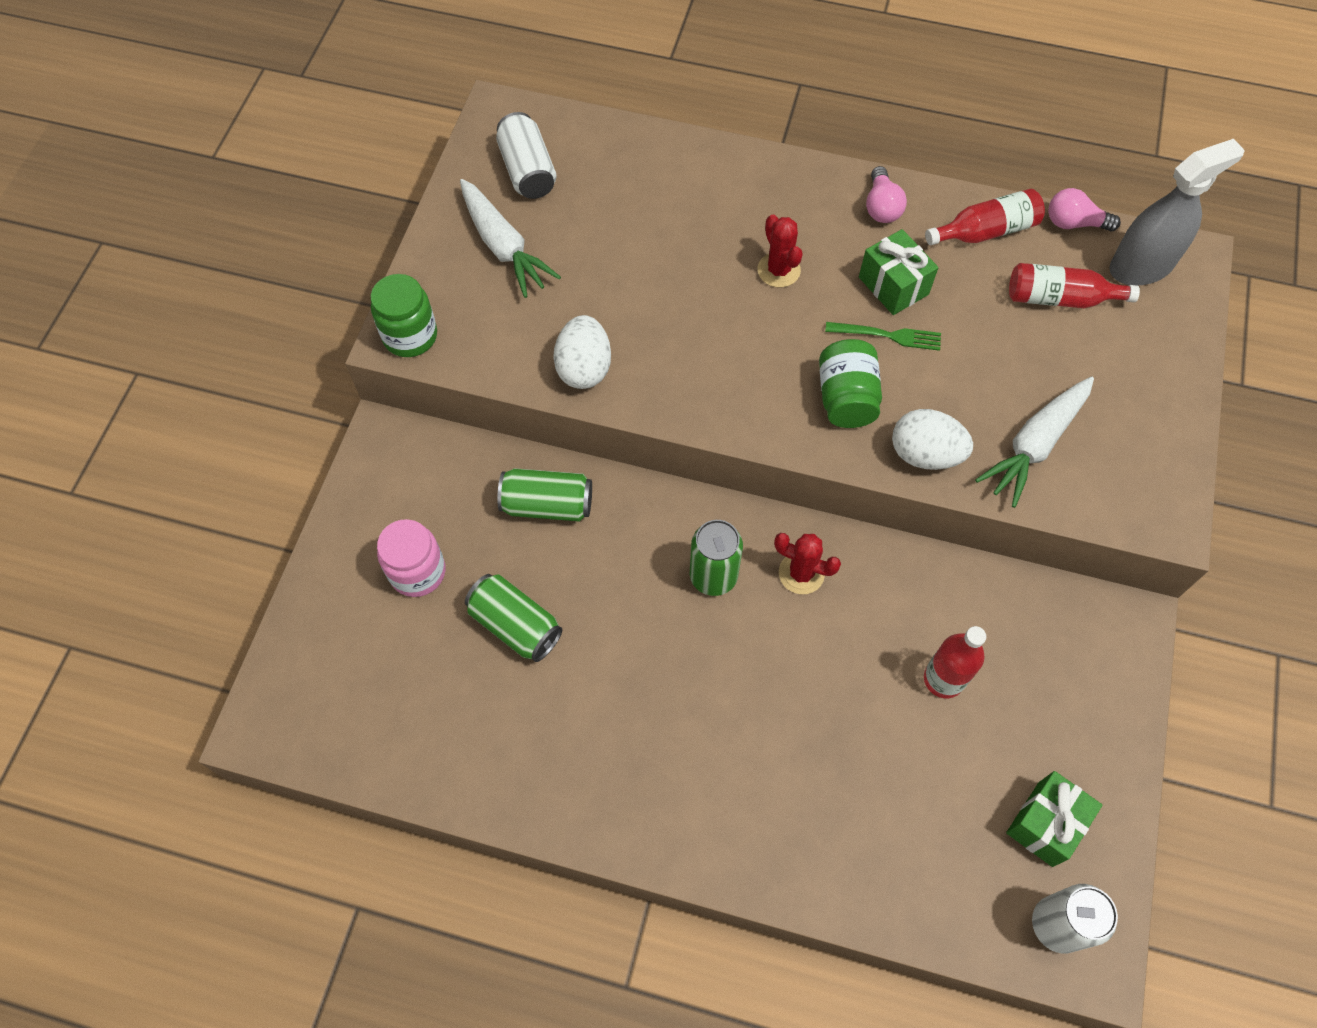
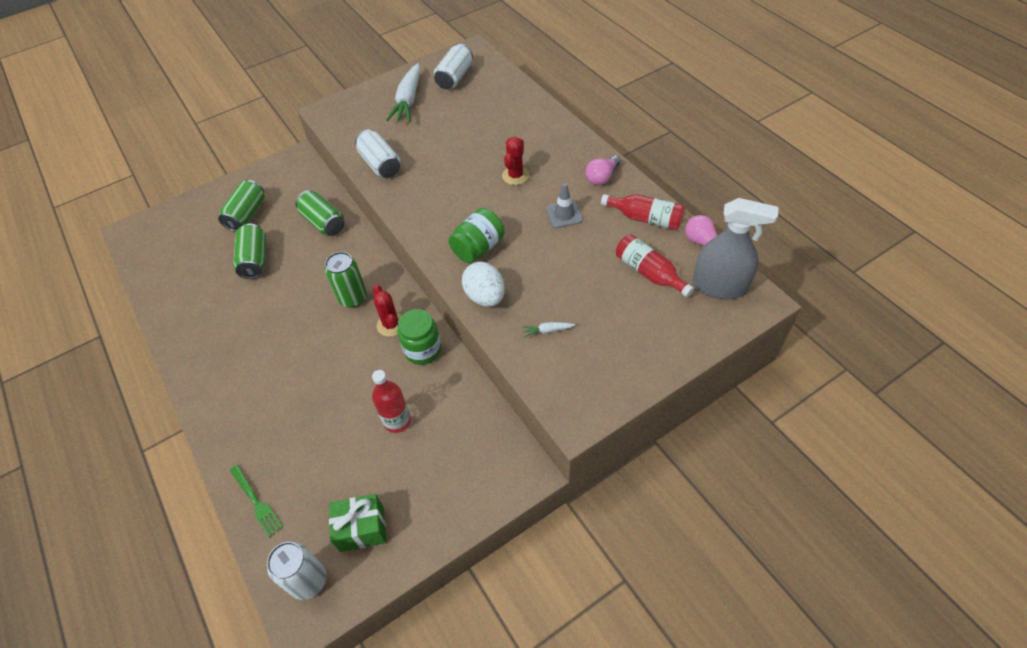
camera: 45 degrees right, 10 degrees down
(410, 336) = (331, 113): green jar -> green jar (423, 350)
(417, 572) = (247, 214): pink jar -> green can
(584, 368) = (380, 164): white egg -> white can
(888, 335) = (533, 234): green fork -> green fork (256, 502)
(893, 286) = (564, 214): green gift -> grey traffic cone
(1035, 445) = (547, 331): white carrot -> white carrot, size x0.42

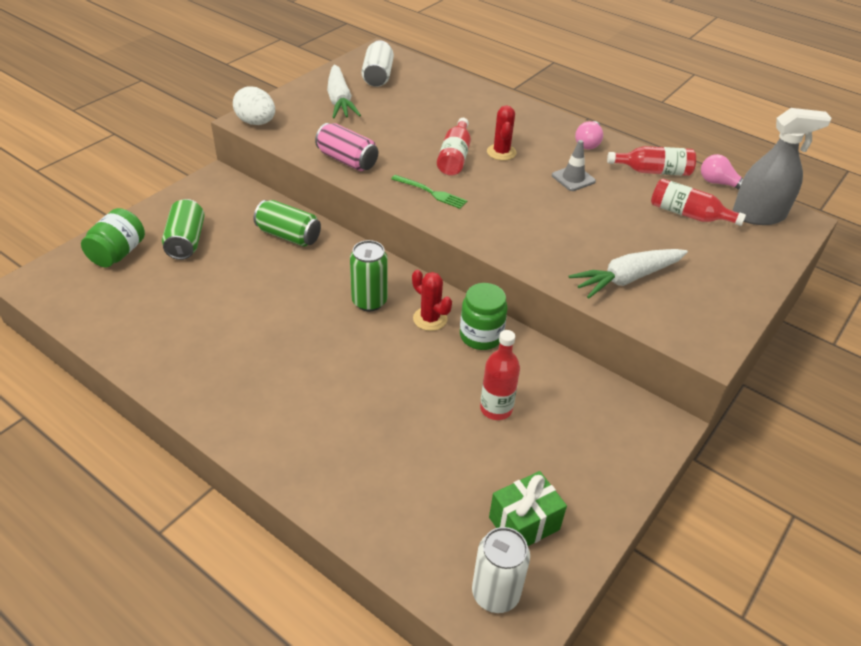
camera: 25 degrees left, 10 degrees down
(255, 260) = (224, 284): green can -> none
(256, 502) = (381, 529): green fork -> green fork (431, 192)
(380, 164) = (347, 160): white can -> pink can
(471, 175) = (454, 157): none -> red bottle
(478, 248) = (506, 219): green jar -> green jar (118, 253)
(485, 297) = (543, 260): white egg -> white egg (256, 122)
(547, 331) = (627, 278): white carrot -> white carrot, size x2.36

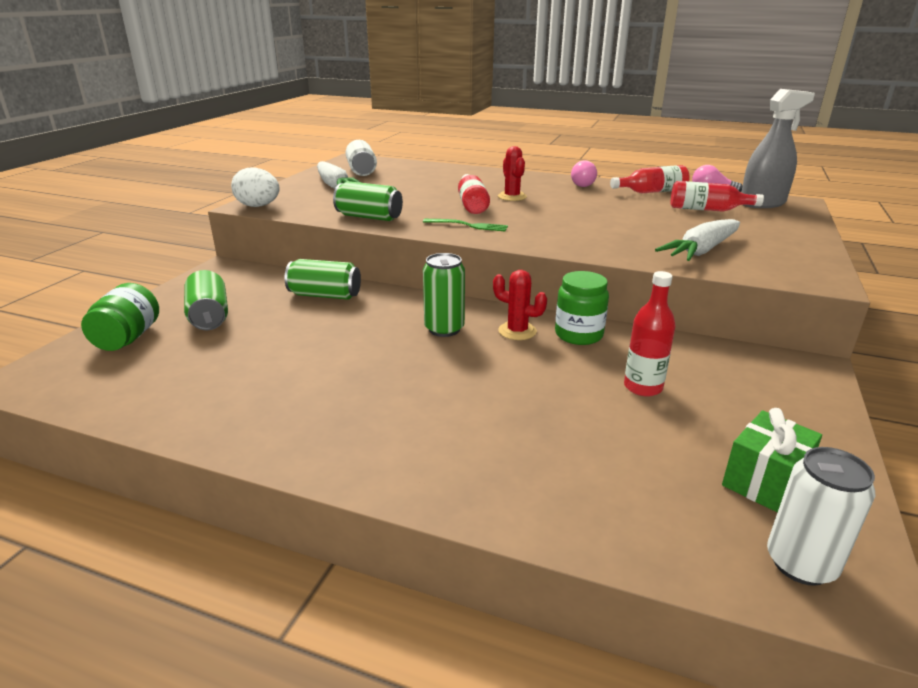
camera: 15 degrees left, 15 degrees down
(347, 160) = (369, 217): pink can -> green can
(573, 178) = (589, 203): grey traffic cone -> none

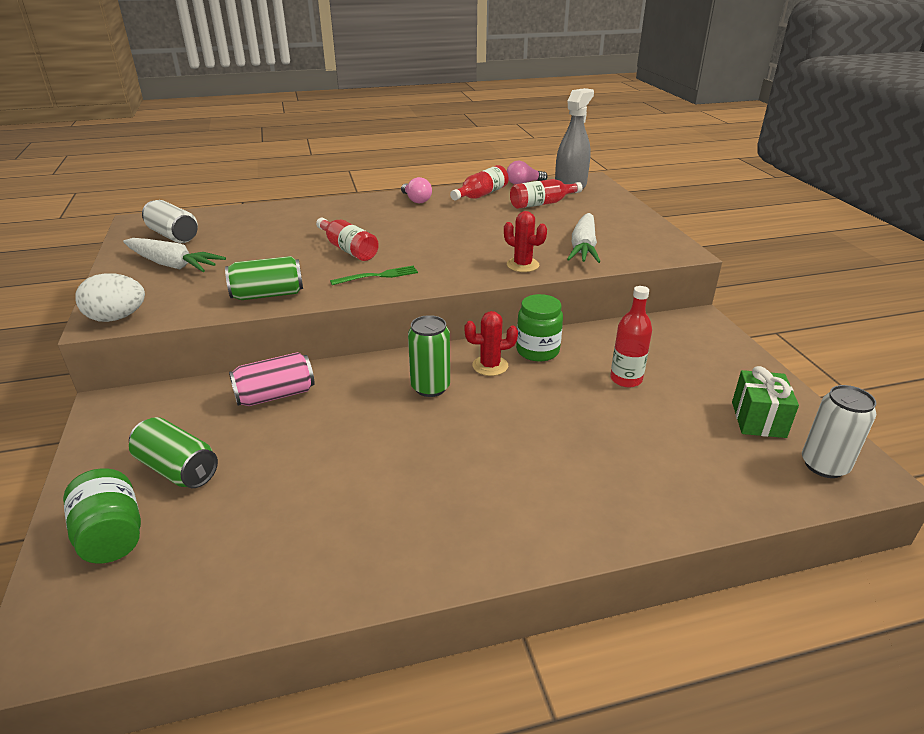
camera: 35 degrees left, 5 degrees up
(325, 295) = (275, 395): green can -> pink can
(512, 197) = (374, 231): red cactus -> red cactus (522, 265)

